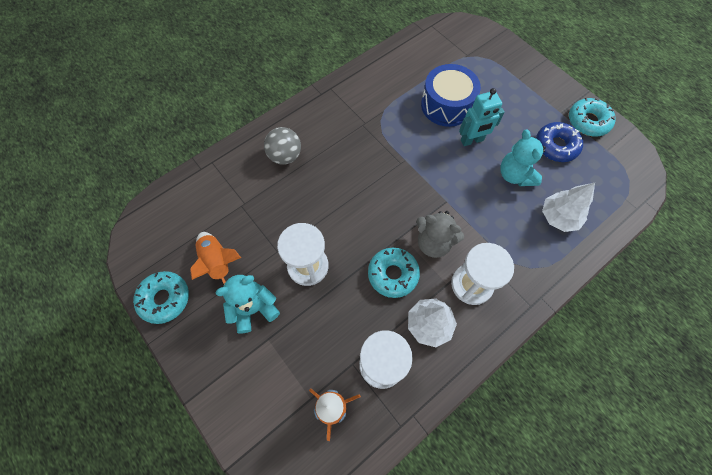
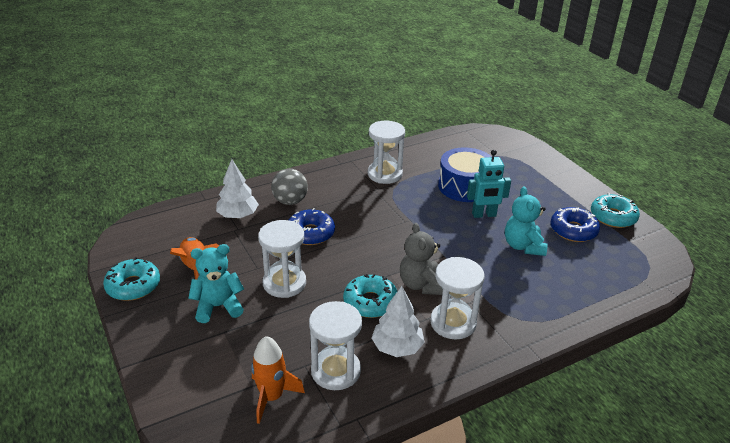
camera: 10 degrees right, 30 degrees down
(316, 196) = (310, 233): none -> blue donut
(367, 102) = (385, 174): none -> white hourglass
(433, 243) = (421, 285): grey teddy bear -> grey teddy bear turned 45 degrees clockwise
(558, 217) = (563, 284): white tree -> white tree (238, 215)

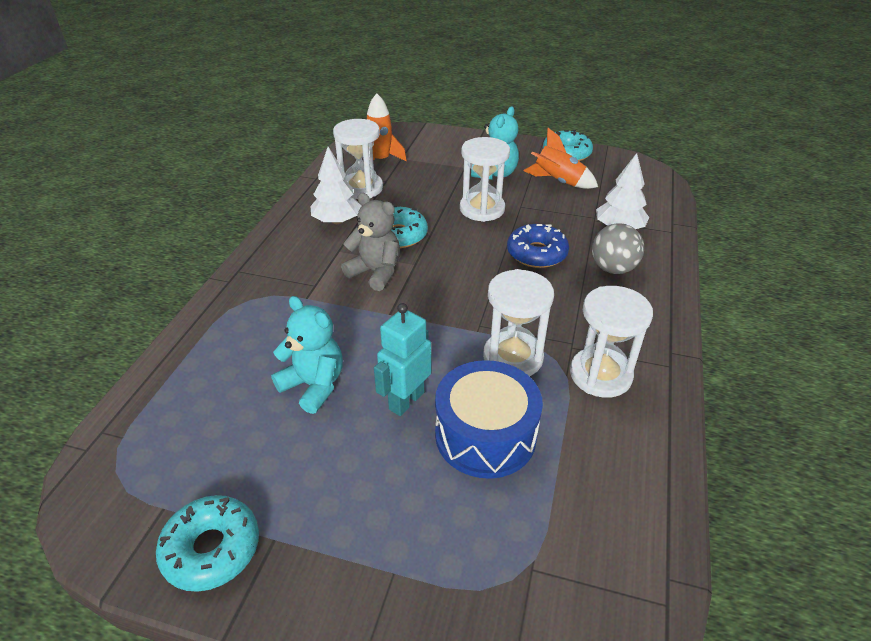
camera: 135 degrees right, 5 degrees up
(453, 323) = (312, 260): white hourglass -> white hourglass (513, 357)
(573, 230) = (263, 463): blue donut -> none

